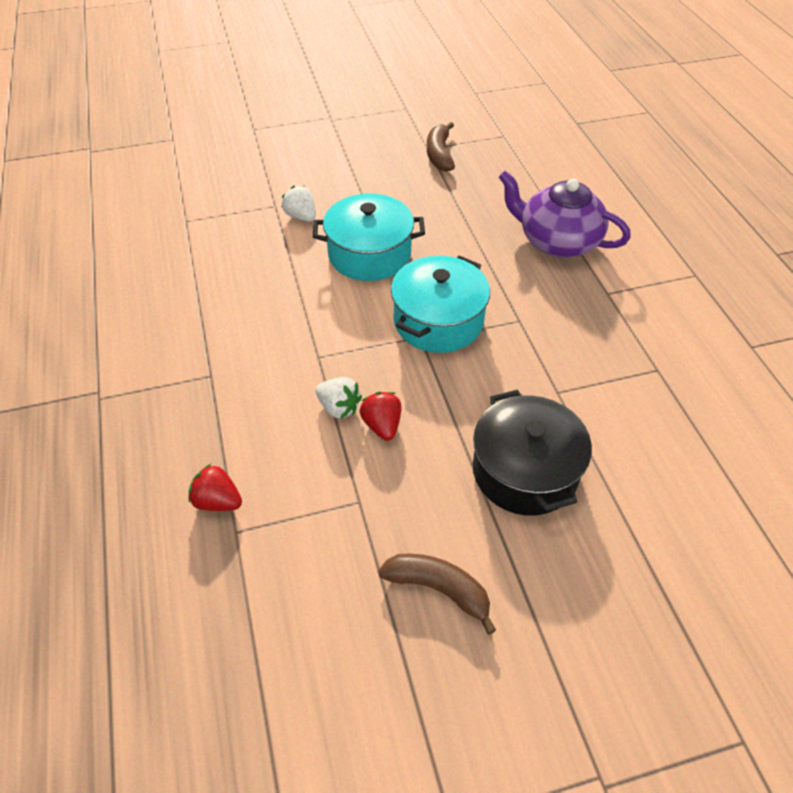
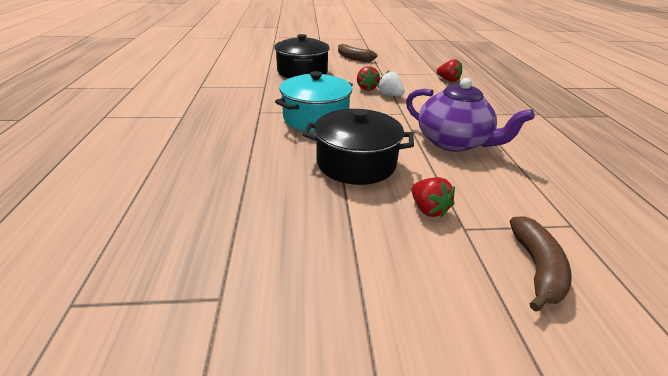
camera: 170 degrees left, 15 degrees down
(301, 216) = (428, 209): white strawberry -> red strawberry
(369, 254) = (356, 163): turquoise pot -> black pot
(439, 154) = (211, 279): brown banana -> brown banana (536, 268)
(557, 241) = (178, 149): purple teapot -> purple teapot (453, 142)

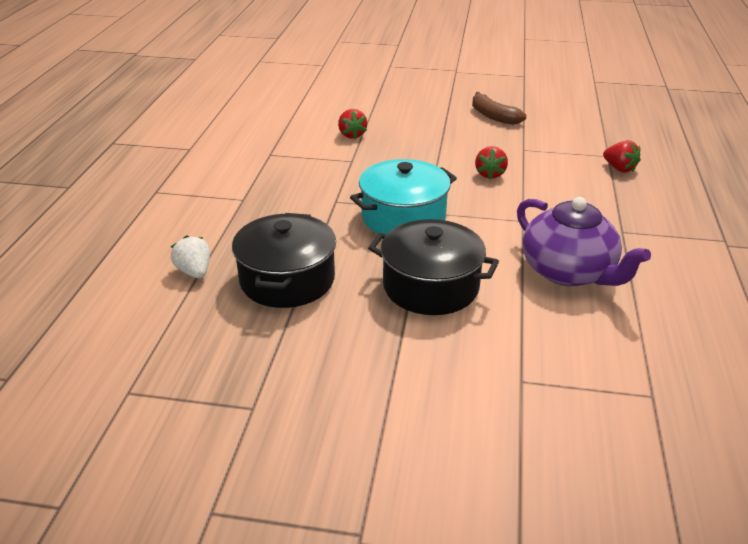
camera: 15 degrees right, 0 degrees up
(302, 72) = (409, 138): black pot -> black pot (287, 280)
(390, 95) = (518, 189): white strawberry -> white strawberry (194, 272)
(428, 209) = (490, 353): red strawberry -> red strawberry (352, 135)
(536, 268) = (577, 432): brown banana -> none

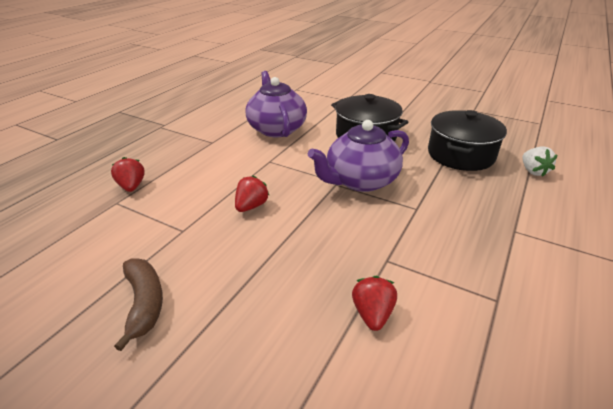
camera: 160 degrees left, 0 degrees up
(403, 217) = (360, 181): turquoise pot -> purple teapot

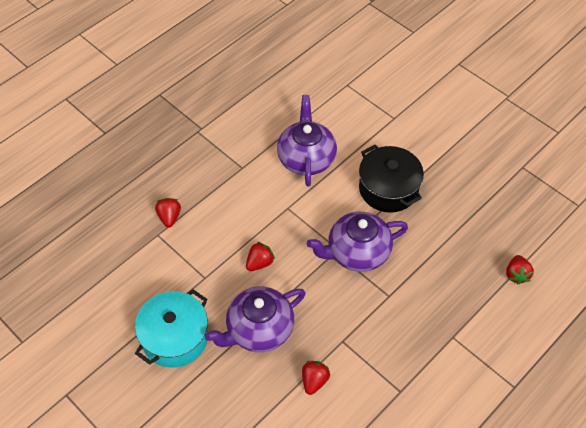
camera: 15 degrees right, 20 degrees up
(144, 303) = (175, 338): brown banana -> turquoise pot
(269, 270) = (258, 330): none -> purple teapot
(460, 155) = (464, 237): black pot -> none
(533, 171) = (516, 274): white strawberry -> red strawberry

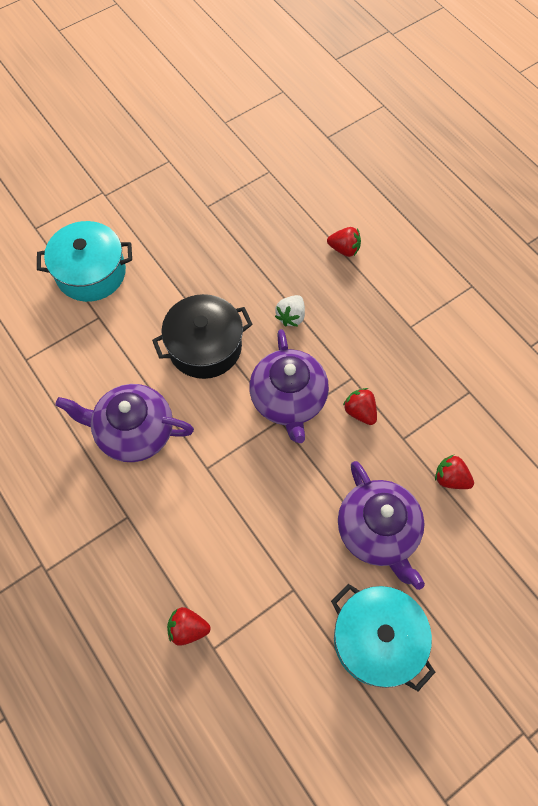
camera: 80 degrees left, 10 degrees up
(259, 263) = (283, 516): red strawberry -> red strawberry (360, 411)
(431, 105) = (91, 273): none -> turquoise pot
(434, 243) = (291, 316): none -> white strawberry

